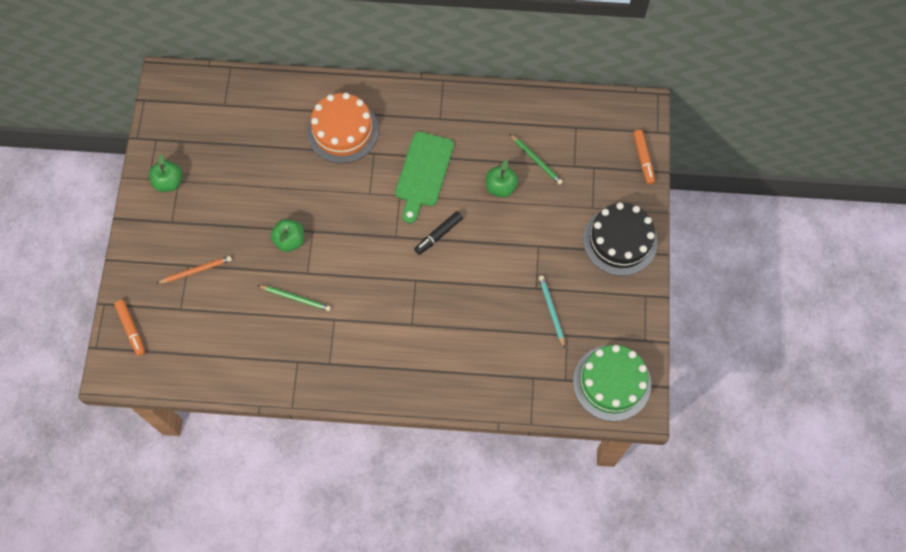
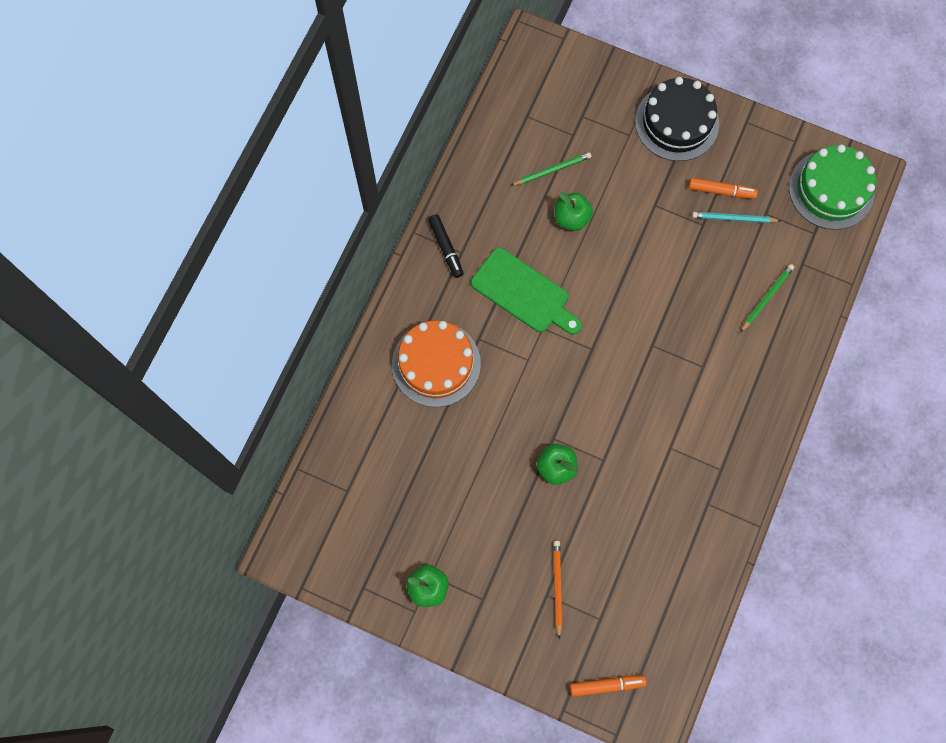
camera: 70 degrees left, 5 degrees up
(295, 298) = (630, 482): green pencil -> green pencil (766, 298)
(438, 235) = (606, 302): black marker -> black marker (446, 248)
(643, 159) = (590, 64): orange marker -> orange marker (721, 191)

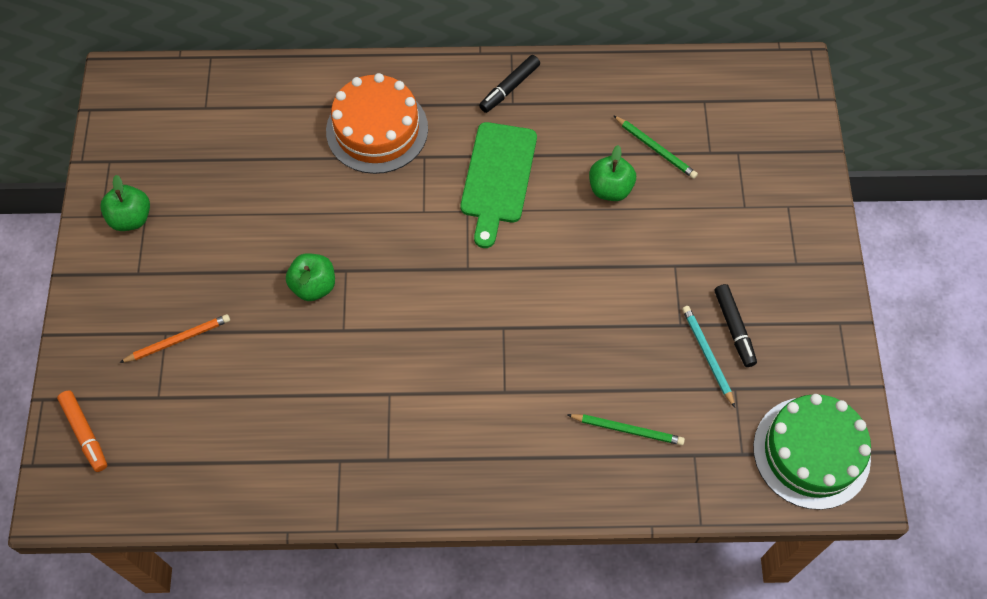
camera: 65 degrees right, 10 degrees down
(676, 122) = (790, 249): black cake -> none
(721, 191) = (734, 328): orange marker -> black marker

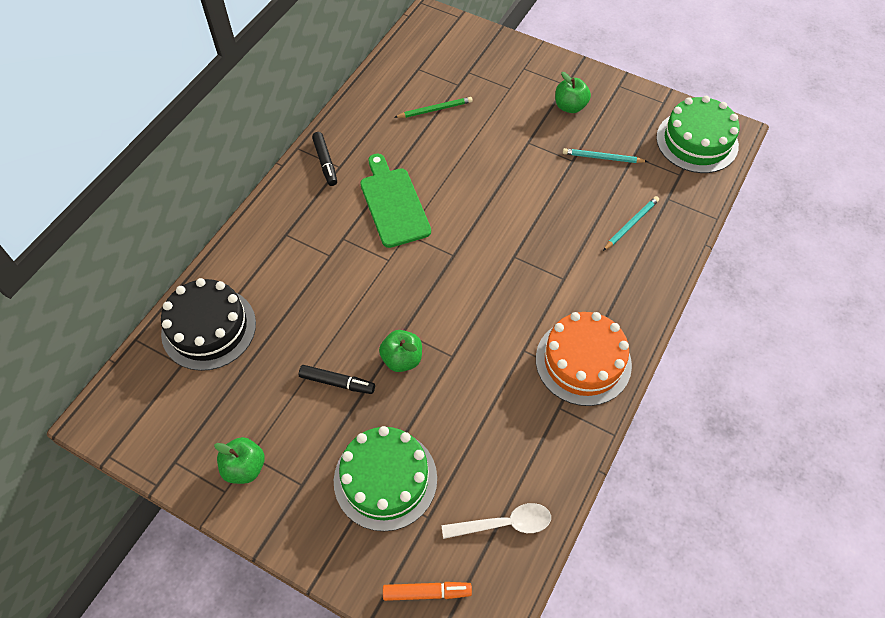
camera: 60 degrees left, 5 degrees down
(178, 340) = (385, 479): orange pencil -> green cake
(184, 468) = (504, 523): none -> white spoon
(254, 105) = (209, 328): none -> black cake
(377, 129) = (296, 256): orange cake -> orange cake (583, 361)
(497, 178) = (393, 203): green cutting board -> green cutting board turned 150 degrees counterclockwise
(610, 189) = (448, 147): green apple -> green apple (570, 106)
(627, 429) = (631, 224): green pencil -> turquoise pencil
(734, 328) = (592, 135): black marker -> black marker (337, 382)

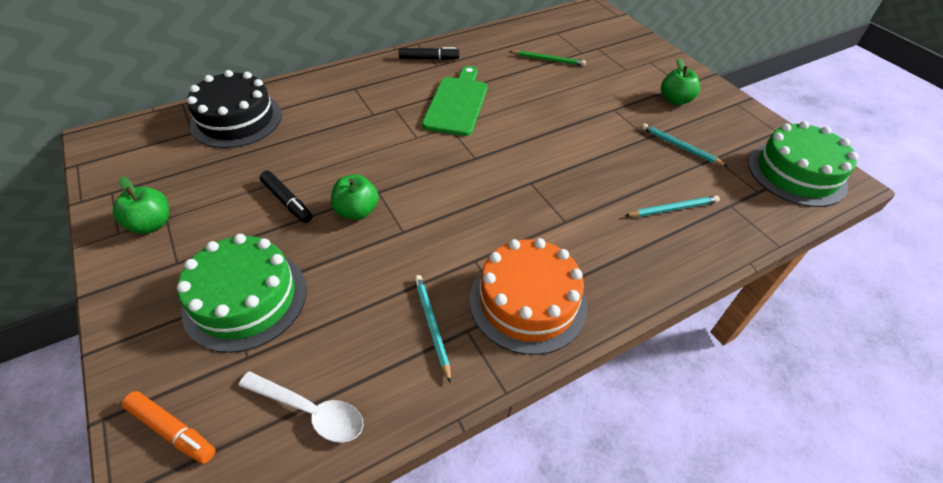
camera: 30 degrees right, 10 degrees down
(325, 162) = (429, 59): black marker -> black marker turned 105 degrees counterclockwise
(533, 418) = (431, 326): none -> turquoise pencil

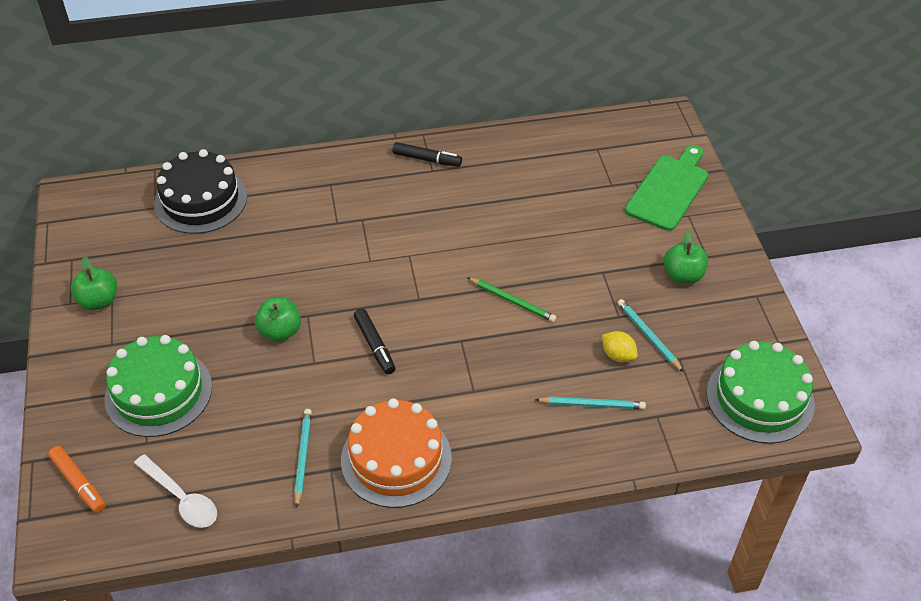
camera: 20 degrees right, 0 degrees up
(287, 201) = (221, 305): black marker -> black marker (374, 345)
(457, 103) = (431, 227): green cutting board -> green cutting board (669, 190)
(548, 60) = (564, 188): green pencil -> green pencil (512, 301)
(667, 166) = (618, 355): none -> yellow lemon

